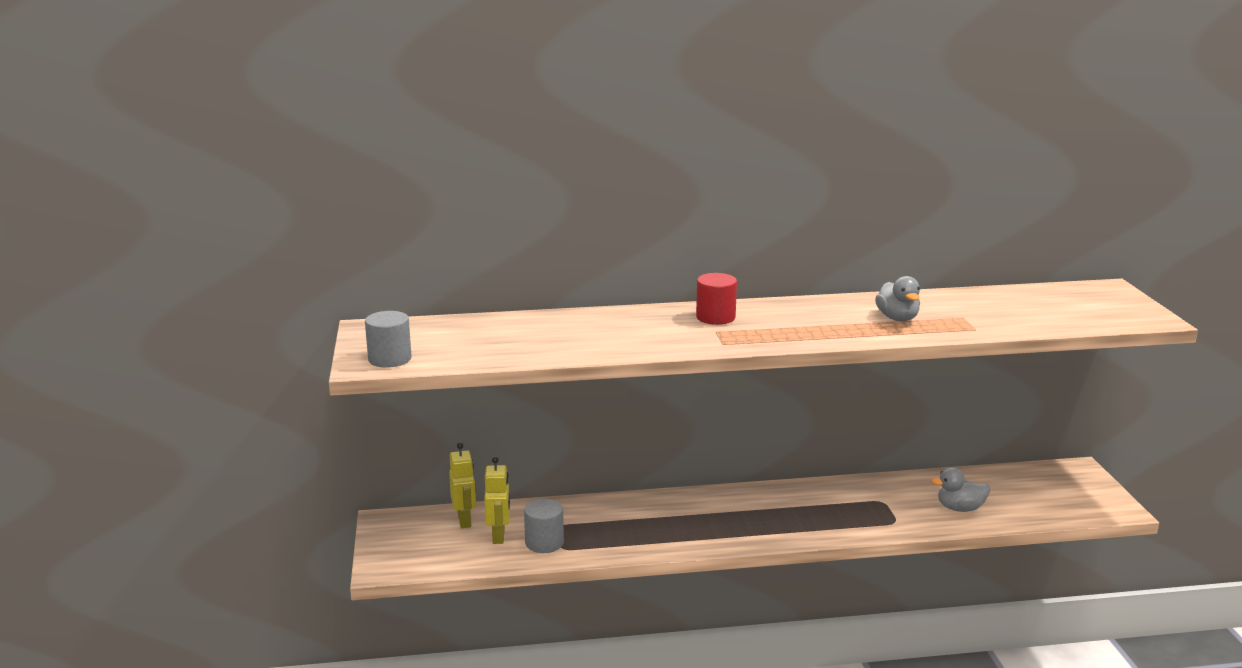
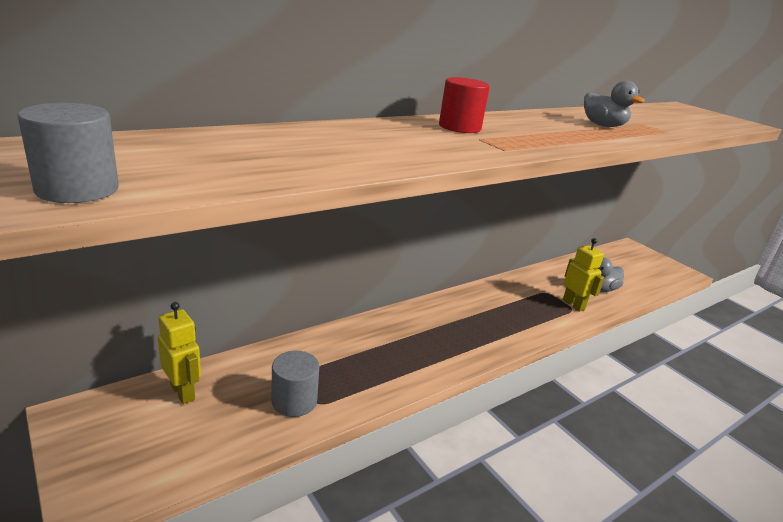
camera: 30 degrees left, 5 degrees up
(499, 536) = (236, 404): yellow robot -> yellow robot (573, 305)

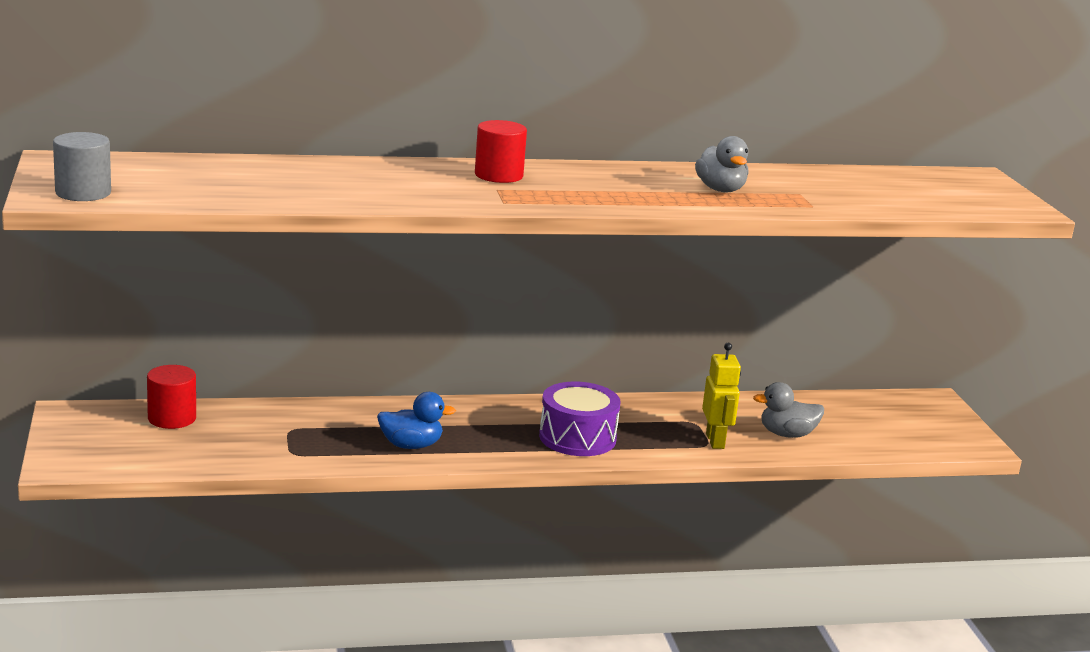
camera: 25 degrees right, 5 degrees down
(183, 392) = (172, 418): yellow robot -> red cylinder
(294, 401) = (270, 446): grey cylinder -> none
(402, 365) = (411, 445): none -> blue duck
(499, 324) = (577, 437): none -> purple drum

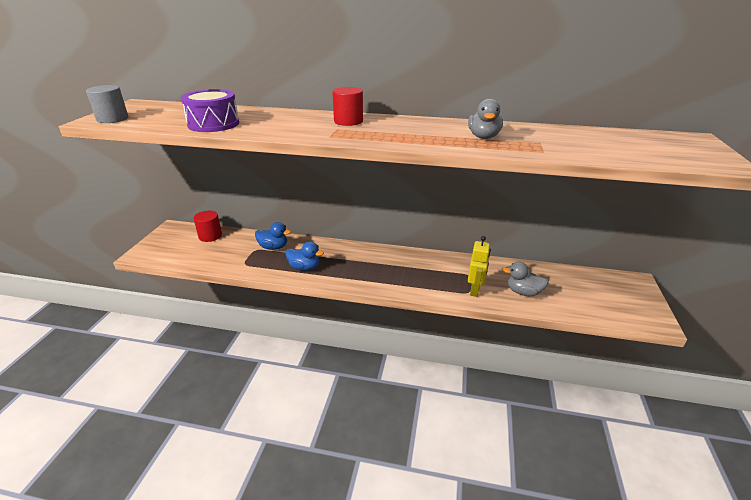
camera: 25 degrees right, 10 degrees up
(321, 422) = (273, 247): none -> blue duck
(577, 437) = (395, 276): purple drum -> purple drum (213, 124)

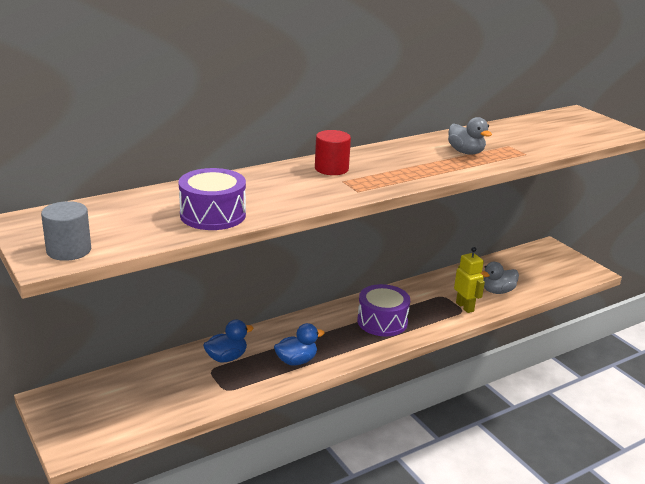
camera: 45 degrees left, 5 degrees down
(210, 236) = (124, 383): red cylinder -> none
(395, 271) = (382, 321): none -> purple drum

